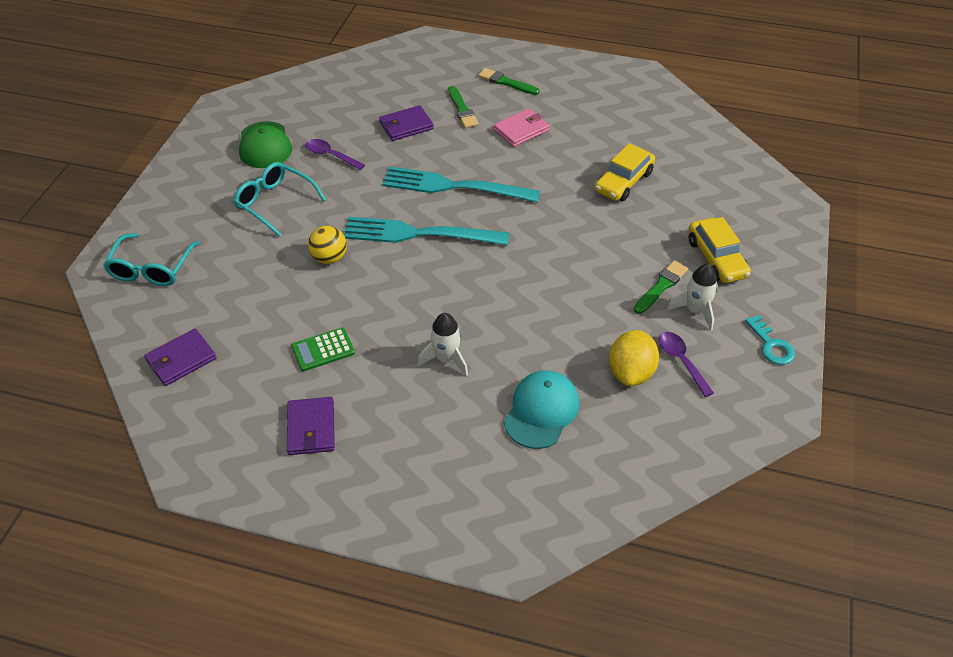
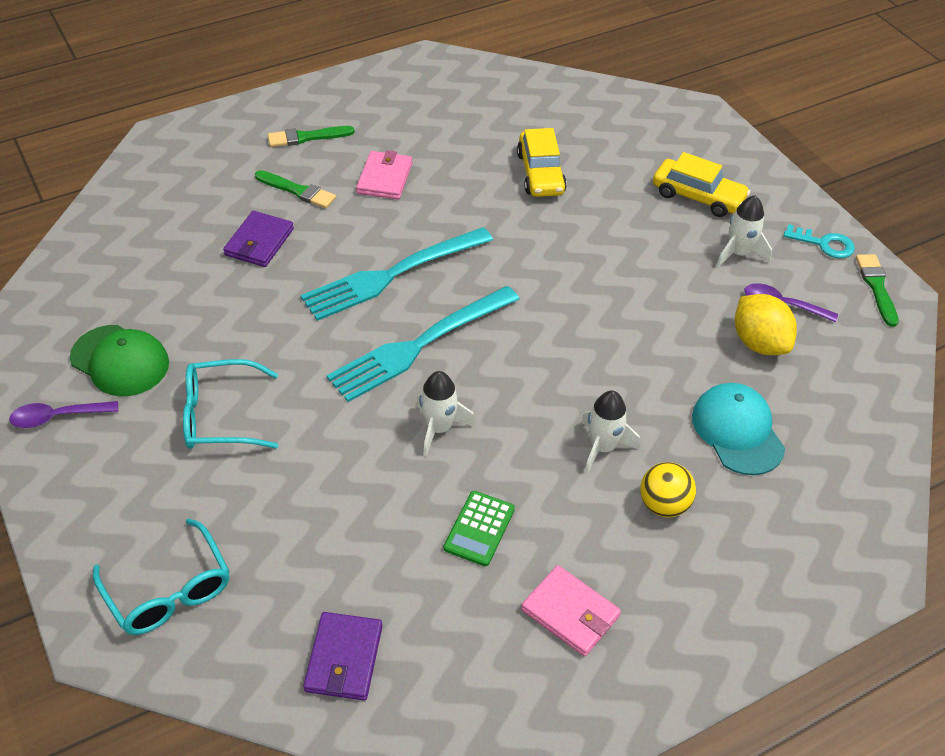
camera: 45 degrees left, 0 degrees up
(311, 428) = (570, 613): purple wallet -> pink wallet
(329, 258) = (361, 432): yellow ball -> yellow ball (663, 505)
(330, 155) = (216, 324): purple spoon -> purple spoon (57, 417)
(371, 284) = (439, 428): none -> white rocket
(661, 286) = (688, 250): green brush -> green brush (876, 287)

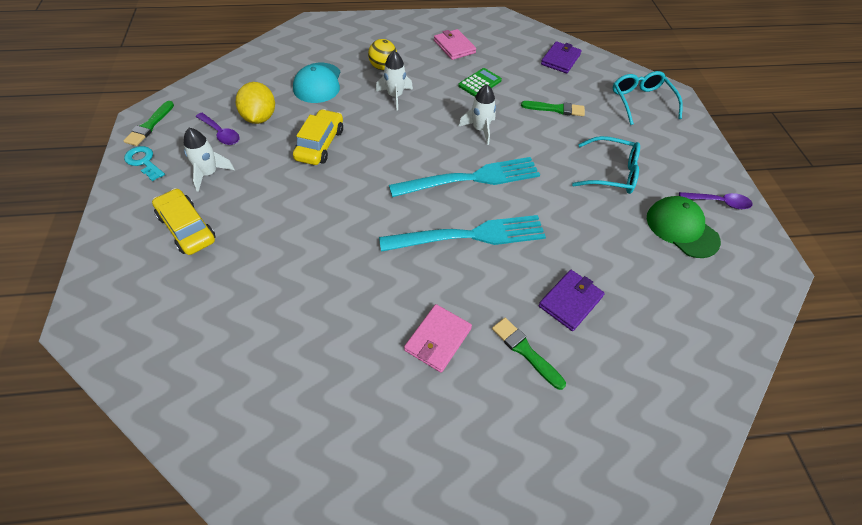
camera: 160 degrees left, 5 degrees up
(307, 137) = (499, 430): green brush -> green brush (555, 109)
(540, 173) = (294, 296): yellow car -> yellow car (320, 144)

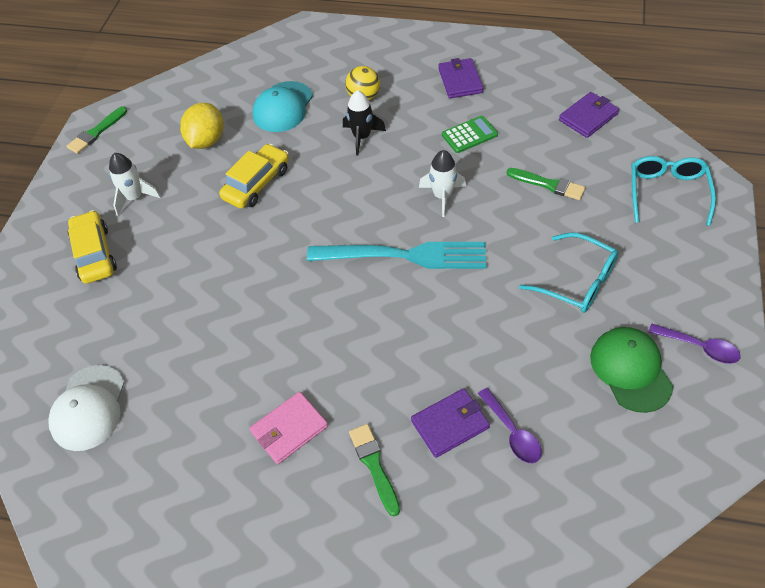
camera: 25 degrees right, 0 degrees up
(143, 162) = (78, 173): turquoise key -> none
(221, 133) = (161, 153): purple spoon -> purple spoon (512, 432)
(234, 369) = (88, 408): none -> white cap
(395, 96) = (362, 137): white rocket -> black rocket
(454, 47) = (460, 80): pink wallet -> purple wallet
(469, 235) = (372, 323): turquoise fork -> none

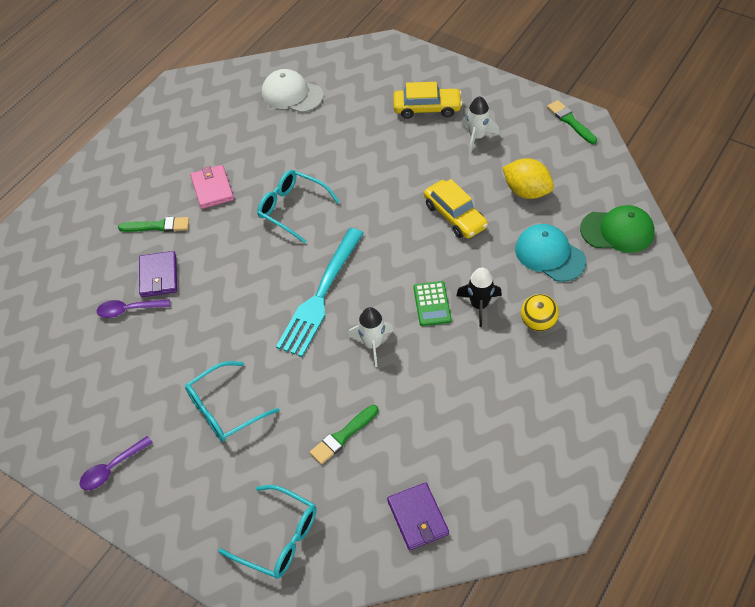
camera: 110 degrees right, 0 degrees up
(294, 327) = (292, 209): none -> turquoise glasses
(460, 80) = (529, 417): purple wallet -> none
(469, 135) = (441, 395): green calculator -> green calculator (432, 304)
(630, 370) = (125, 408): green cap -> green cap (617, 231)

